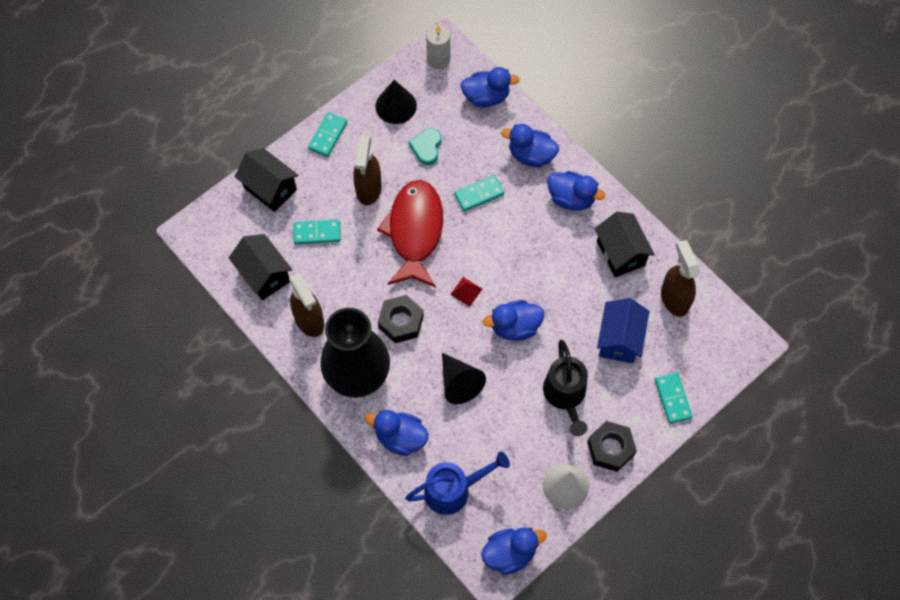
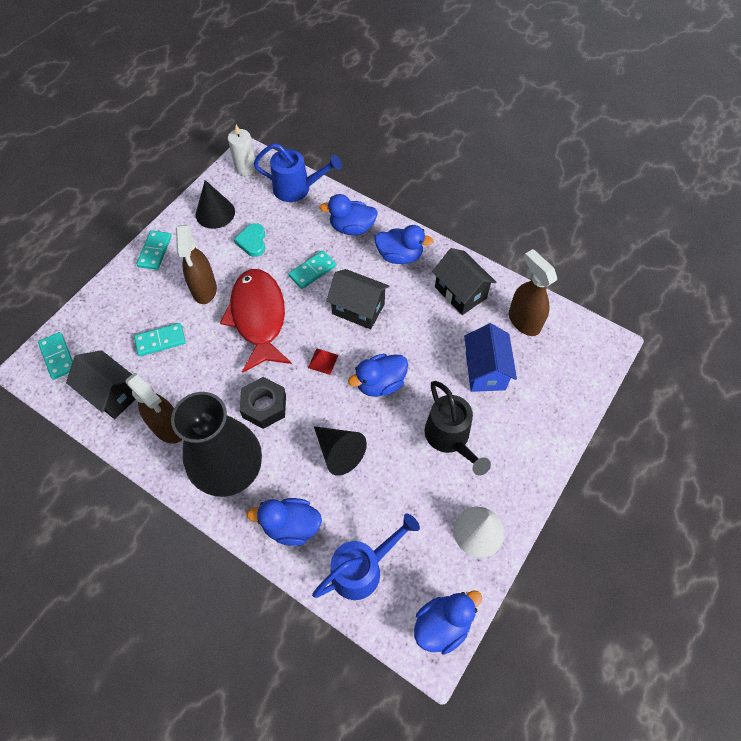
camera: 15 degrees left, 5 degrees down
(270, 188) = (105, 310): black house -> black house (358, 309)
(486, 97) = (297, 189): blue duck -> blue watering can
(610, 448) = (512, 480): black nut -> none
(672, 399) = (555, 414): turquoise domino -> turquoise domino (57, 357)

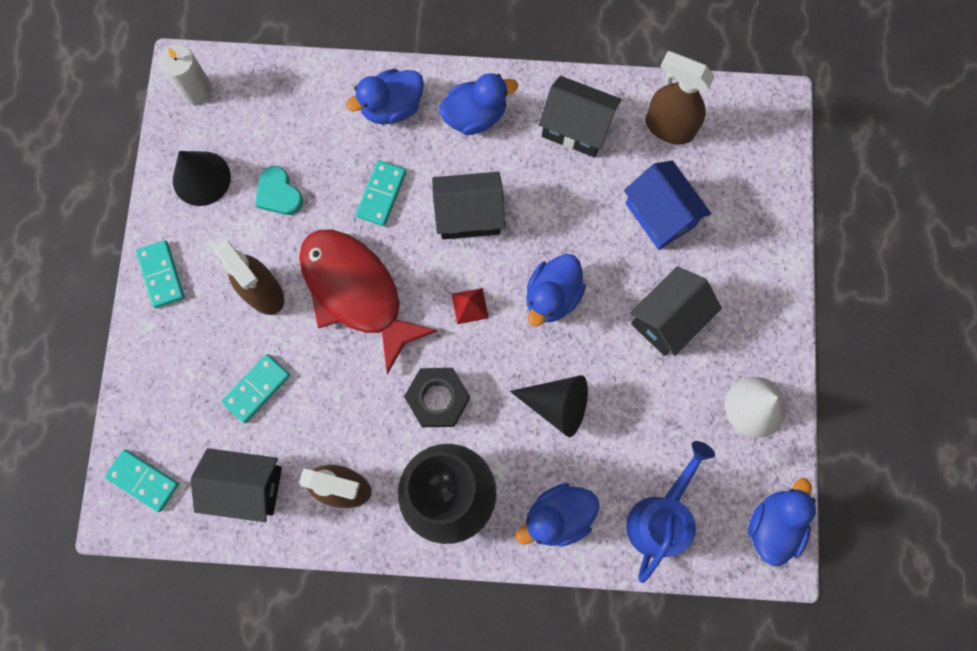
camera: 30 degrees left, 15 degrees up
(297, 189) = (286, 86): blue watering can -> none
(450, 439) = (668, 319): black watering can -> black house

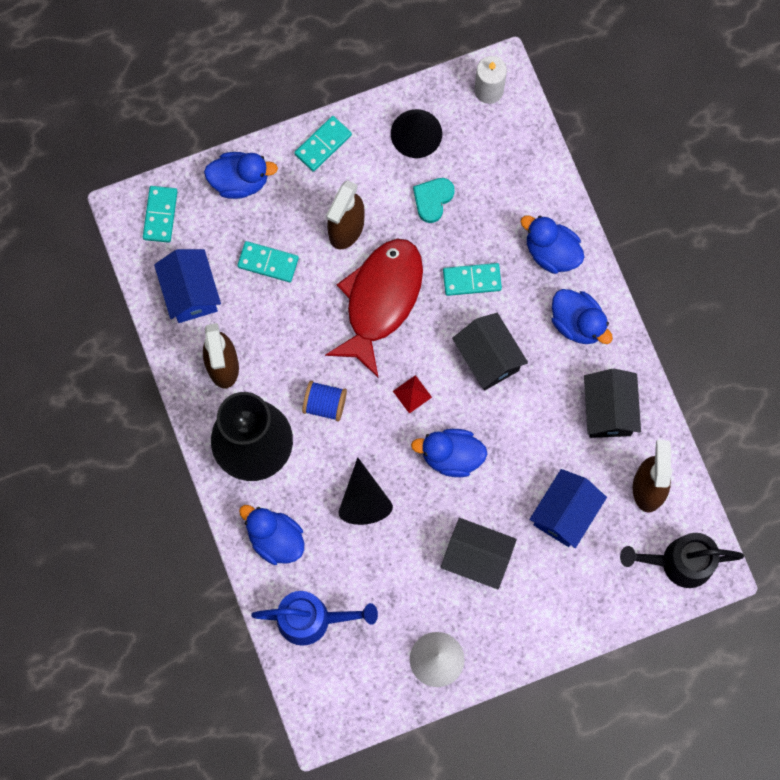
camera: 65 degrees right, 0 degrees up
(247, 486) = (191, 293): black house -> blue house
(438, 399) = (325, 404): black nut -> blue spool
(753, 133) = (678, 562): none -> black watering can
(773, 525) = (346, 712): blue duck -> blue duck (240, 181)

